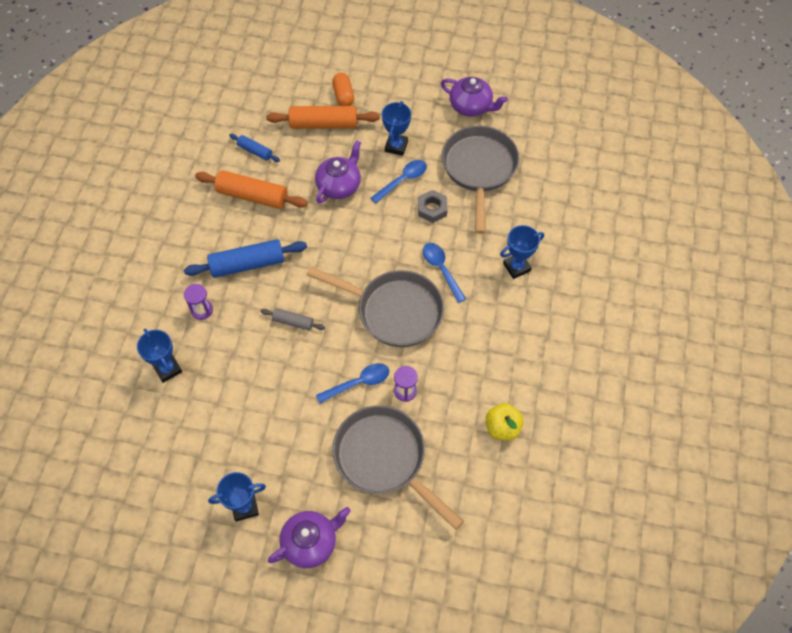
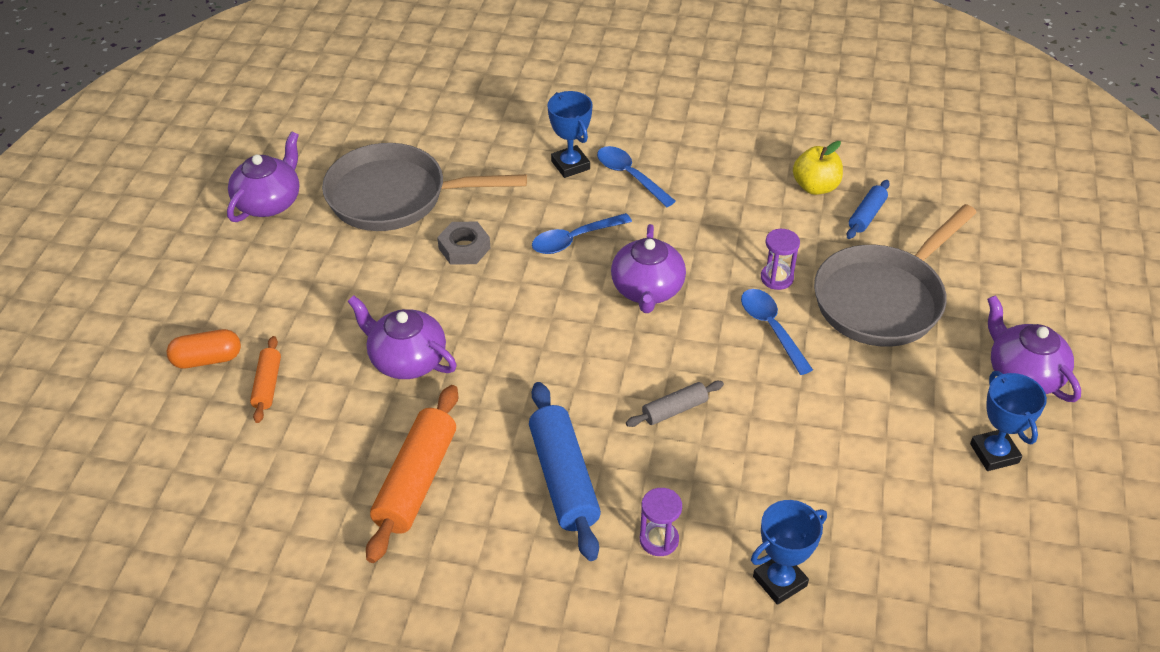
camera: 90 degrees left, 15 degrees down
(255, 151) = (312, 484): blue rolling pin -> blue rolling pin (866, 215)
(293, 322) = (674, 410): grey rolling pin -> grey rolling pin turned 45 degrees clockwise
(323, 124) = (267, 385): orange rolling pin -> orange rolling pin, size x0.53
(394, 311) = (647, 290): grey pan -> purple teapot
(396, 146) = (334, 289): blue trophy -> none
(402, 180) = (406, 281): blue spoon -> blue spoon (629, 176)

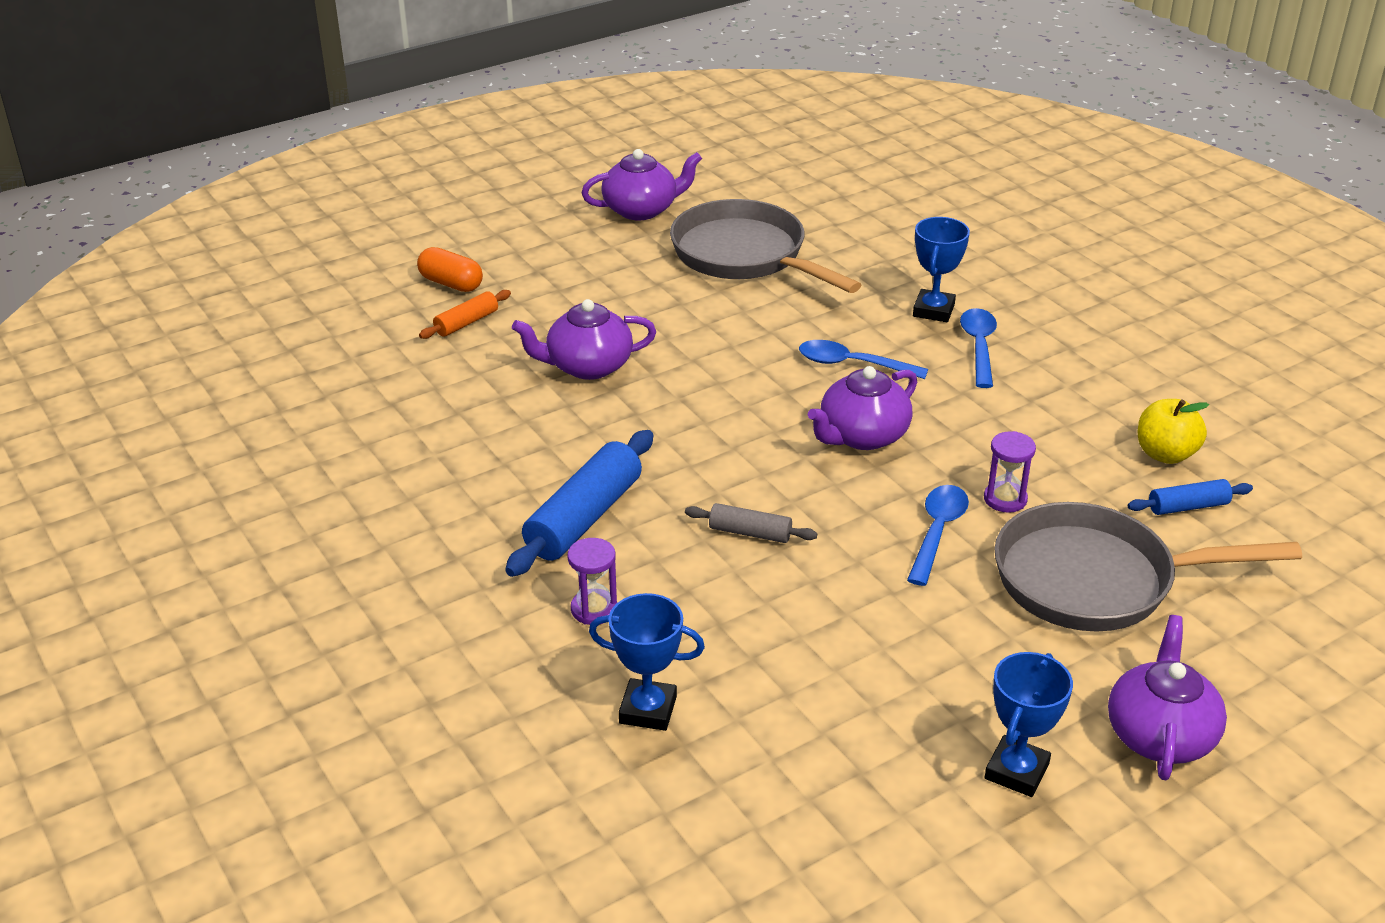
camera: 45 degrees right, 10 degrees down
(406, 359) = (587, 366): purple teapot -> purple teapot turned 90 degrees counterclockwise
(416, 481) = (474, 446): orange rolling pin -> none
(464, 248) = (747, 319): grey nut -> none

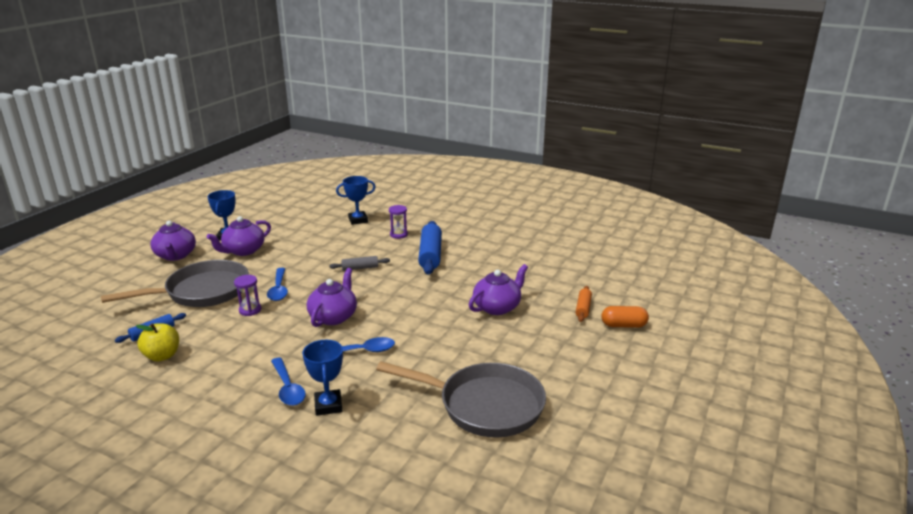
camera: 150 degrees right, 10 degrees down
(641, 210) = (594, 420): purple teapot -> purple teapot (243, 251)

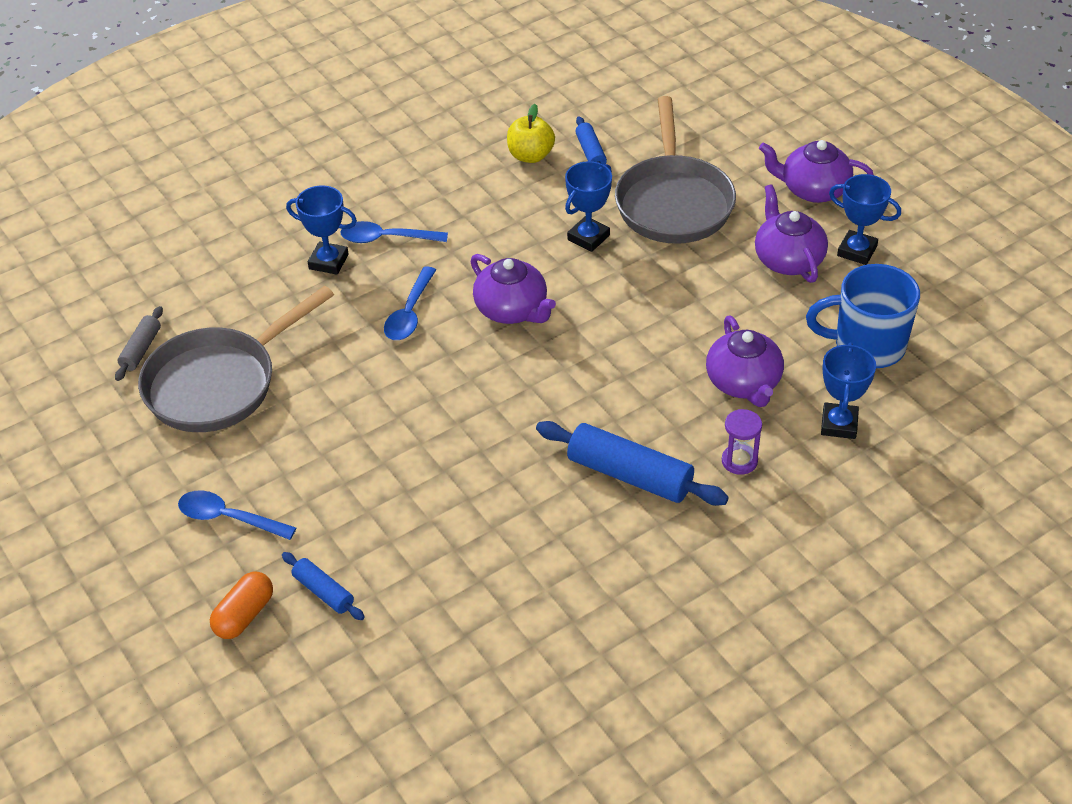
camera: 120 degrees right, 20 degrees up
(250, 310) = (588, 237): purple hourglass -> blue trophy
(279, 289) = (629, 274): blue spoon -> blue spoon (228, 518)
(301, 223) = (867, 346): none -> blue mug
(360, 268) = (639, 374): grey rolling pin -> grey rolling pin (141, 349)
(497, 307) = (406, 489): purple teapot -> purple teapot (743, 383)
(583, 308) = (324, 592): orange rolling pin -> blue rolling pin

